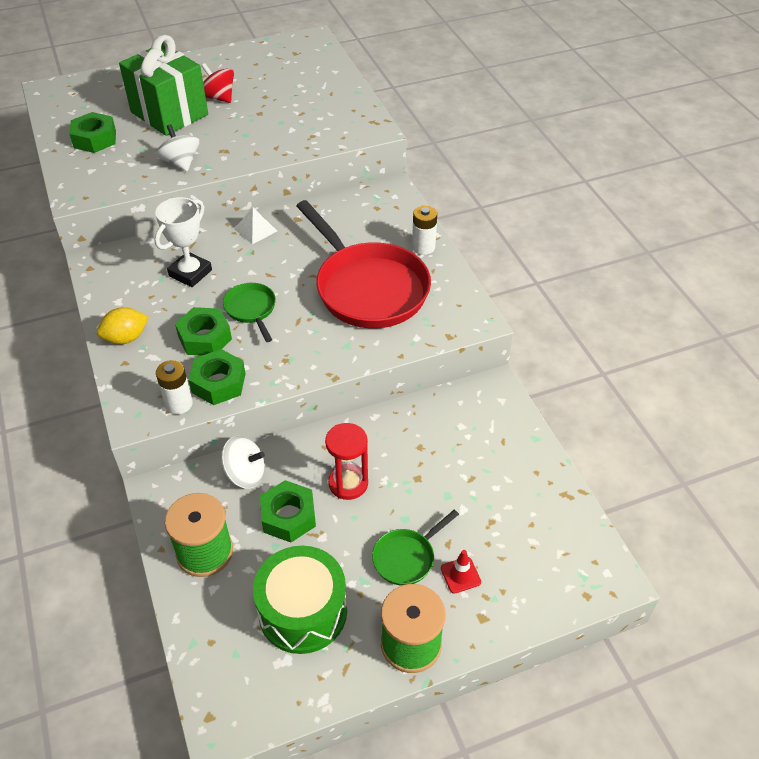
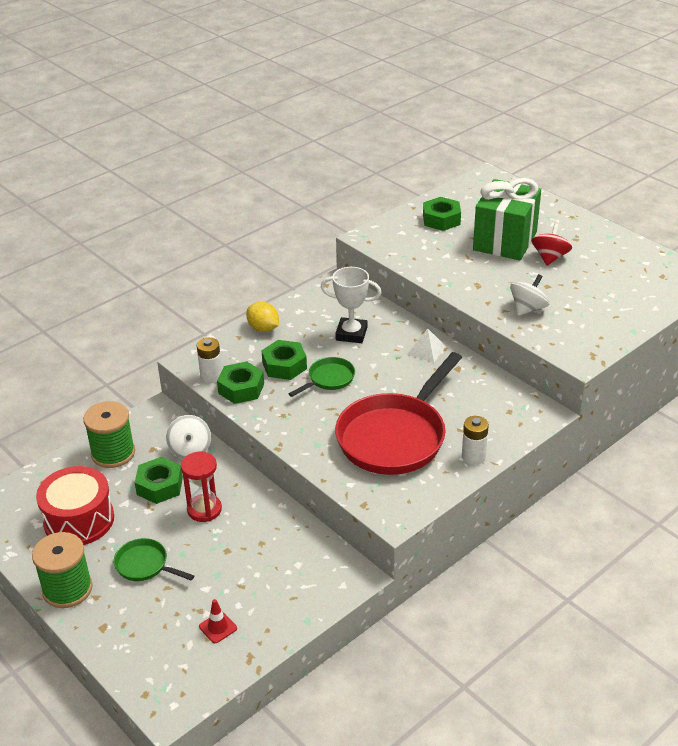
camera: 70 degrees right, 10 degrees down
(180, 163) = (444, 269): white spinning top -> white spinning top (528, 309)
(303, 611) = (79, 520): green drum -> red drum
(460, 575) = (139, 603): red traffic cone -> red traffic cone (218, 627)

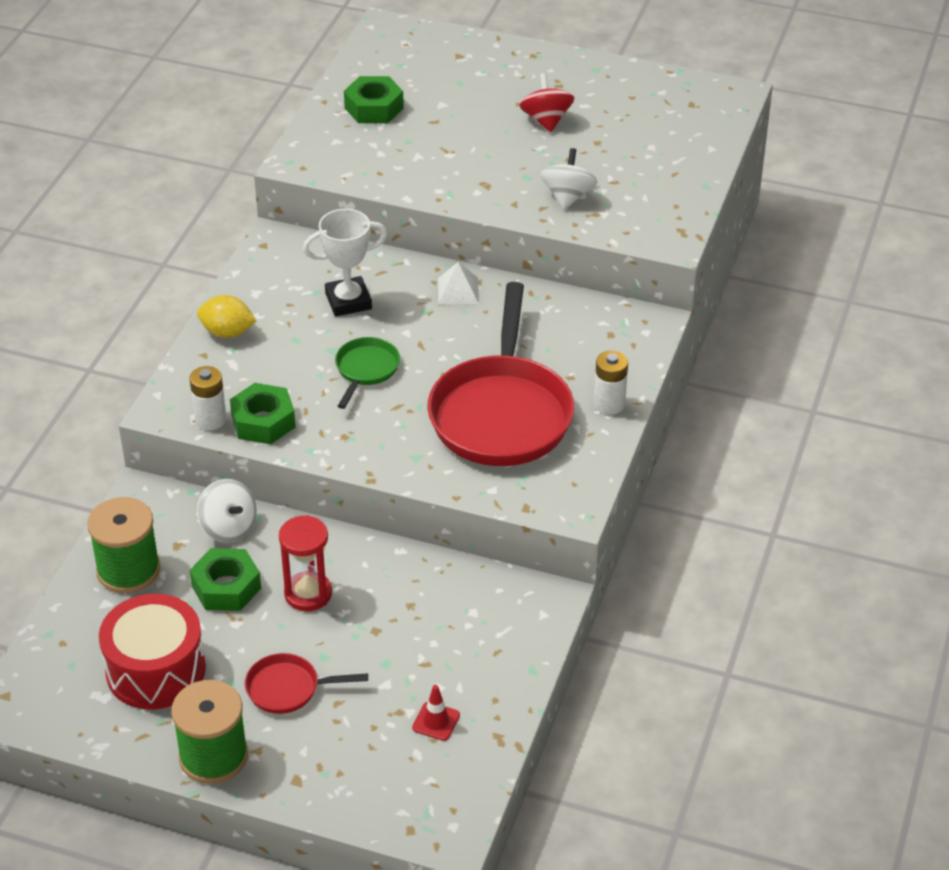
camera: 30 degrees left, 5 degrees up
(145, 565) = (288, 688): green pan -> red pan
(284, 366) = (295, 372): green nut -> none
(505, 241) = (476, 114): green gift -> none

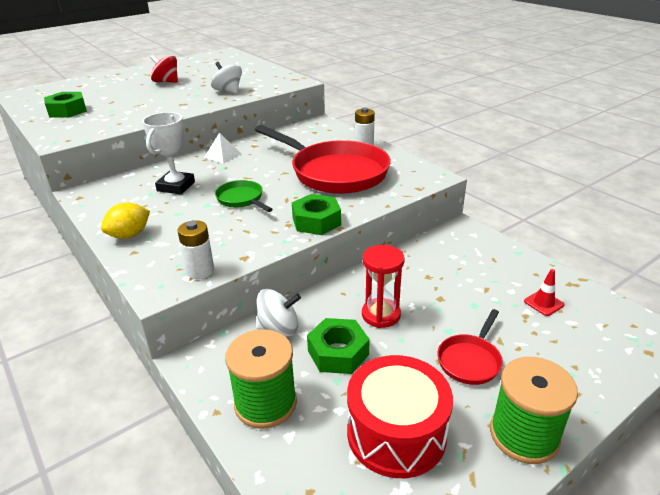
camera: 55 degrees left, 10 degrees down
(263, 421) = (233, 250): green nut -> green nut (316, 221)

